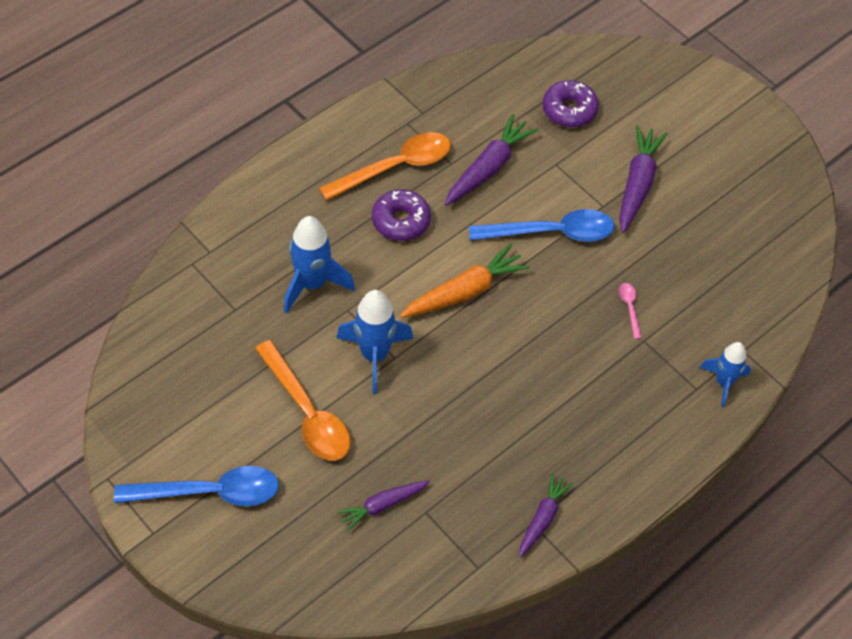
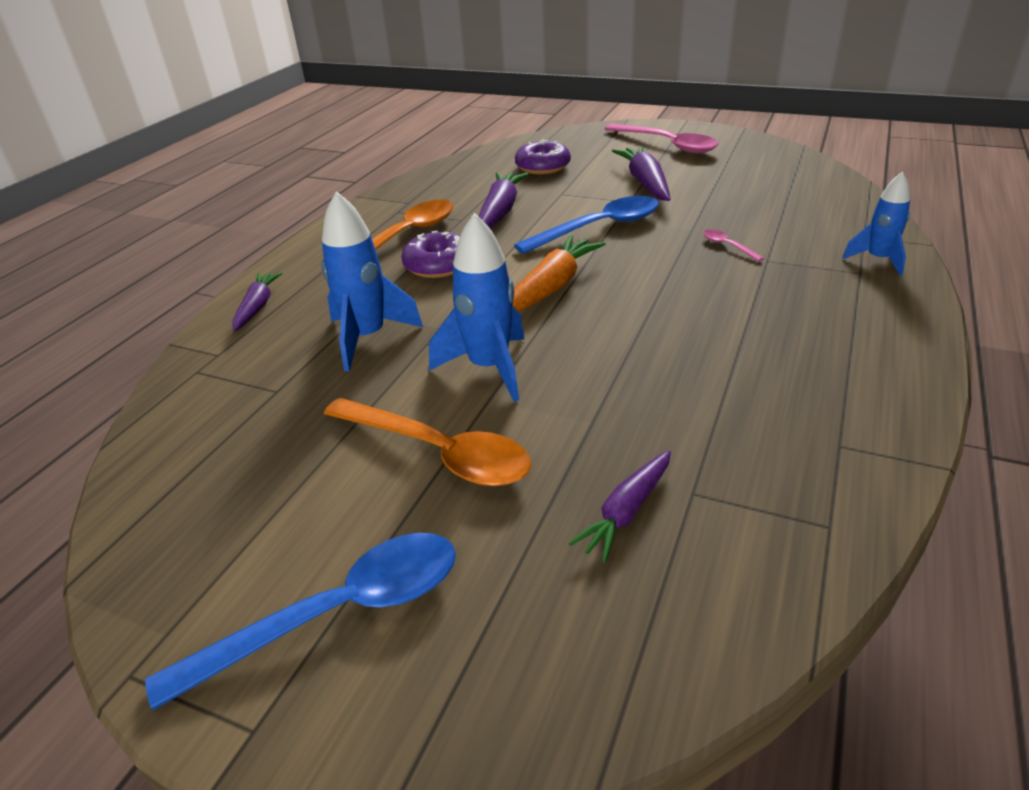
camera: 20 degrees left, 20 degrees down
(542, 518) = (846, 435): purple carrot -> purple carrot (257, 307)
(708, 128) = (667, 145): none -> pink spoon

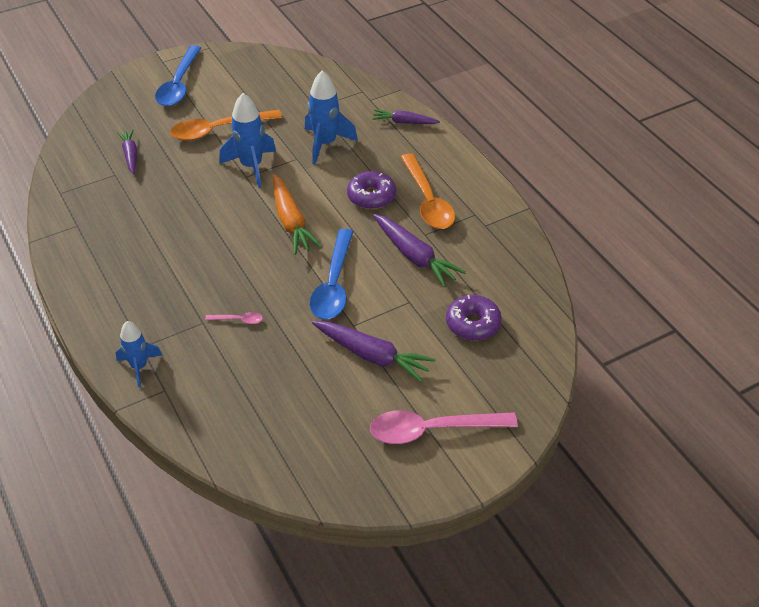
camera: 125 degrees right, 10 degrees up
(257, 307) = (404, 122): purple carrot -> purple carrot turned 150 degrees clockwise

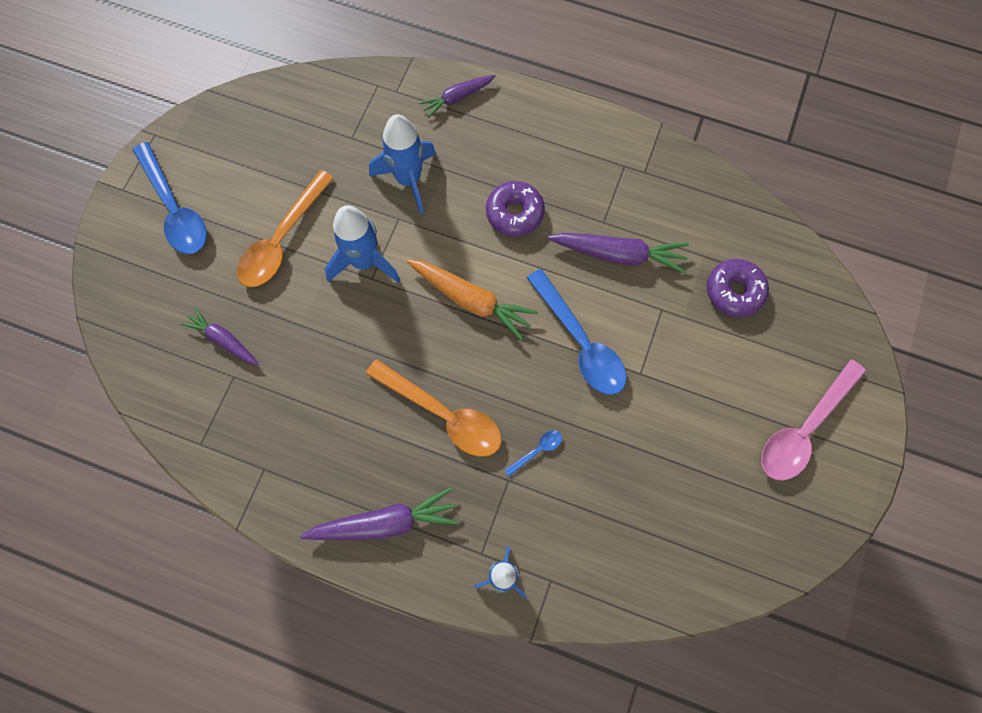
camera: 40 degrees left, 25 degrees up
(239, 320) = (537, 450): pink spoon -> blue spoon
(372, 356) = (687, 393): purple carrot -> purple carrot (385, 522)
(428, 201) = (570, 181): orange spoon -> orange spoon (444, 415)

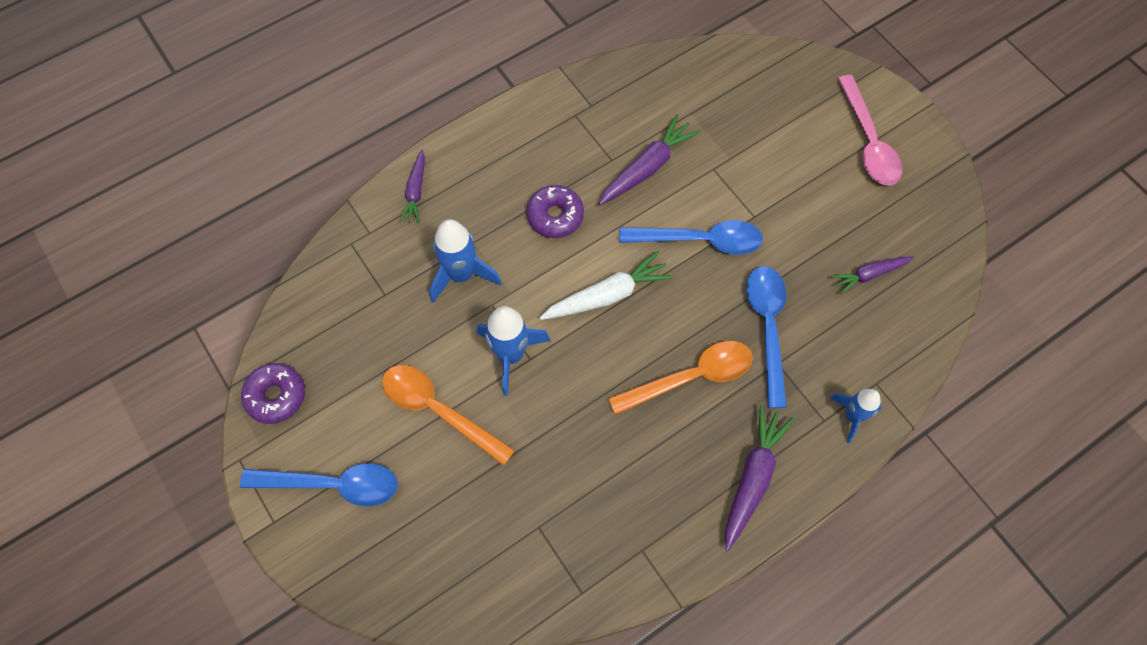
camera: 55 degrees left, 5 degrees down
(223, 340) = (497, 516): purple carrot -> purple carrot (869, 274)
(282, 240) = (438, 410): orange spoon -> orange spoon turned 150 degrees clockwise
(471, 300) = (607, 295): orange carrot -> white carrot
(537, 450) = (767, 327): blue spoon -> blue spoon, size x2.34
(734, 291) = (733, 113): purple donut -> purple donut (276, 396)

